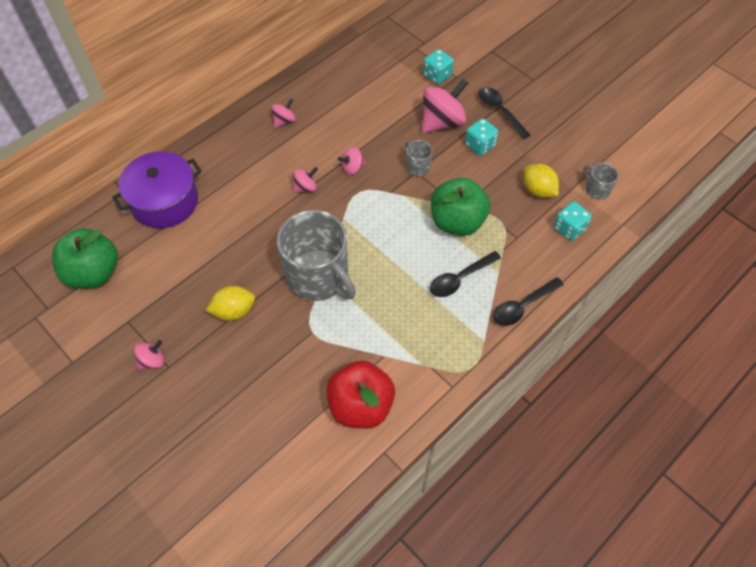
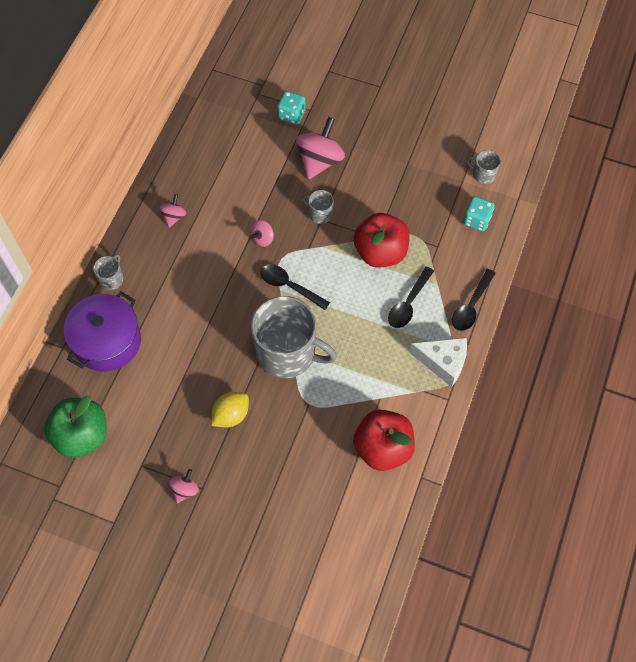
camera: 25 degrees left, 5 degrees up
(200, 151) = (111, 279): none -> grey mug
(305, 187) = (230, 274): pink spinning top -> none
(457, 221) = (380, 252): green apple -> red apple
(466, 348) = (443, 362): none -> white cheese
(480, 145) = (364, 171): turquoise dice -> none
(499, 111) = (365, 130): black spoon -> black spoon (289, 286)
(538, 190) = (435, 195): yellow lemon -> none

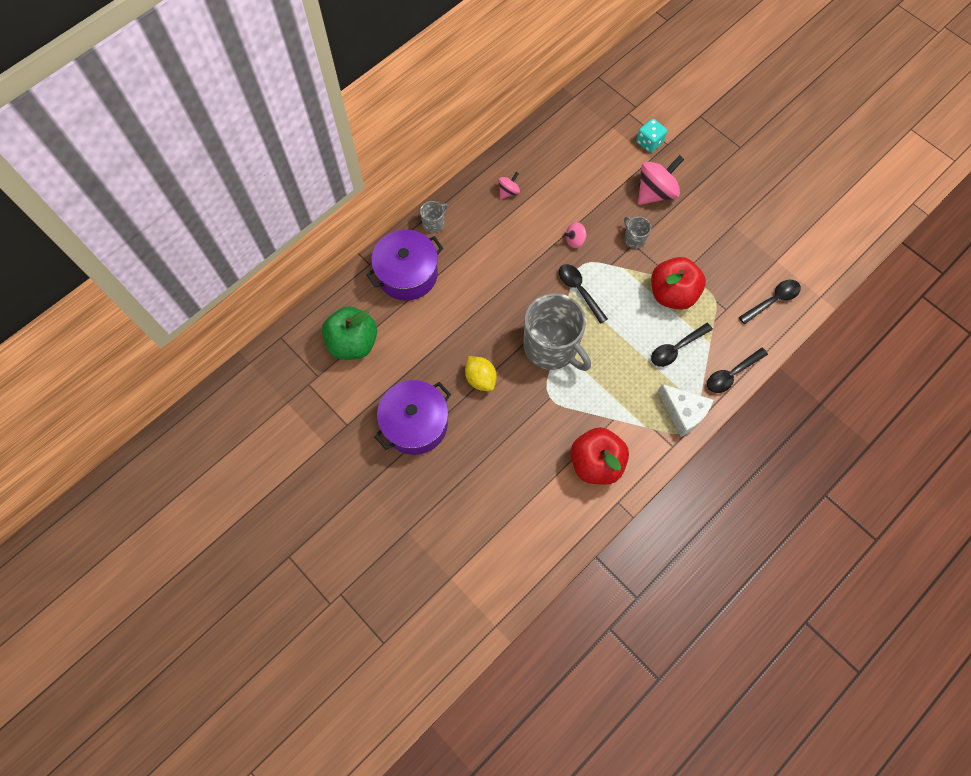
camera: 25 degrees right, 5 degrees up
(185, 490) = (415, 424): pink spinning top -> purple pot
(231, 415) = (480, 378): yellow lemon -> yellow lemon turned 75 degrees clockwise
(477, 220) = (773, 300): turquoise dice -> black spoon
(483, 174) = (798, 262): grey mug -> none

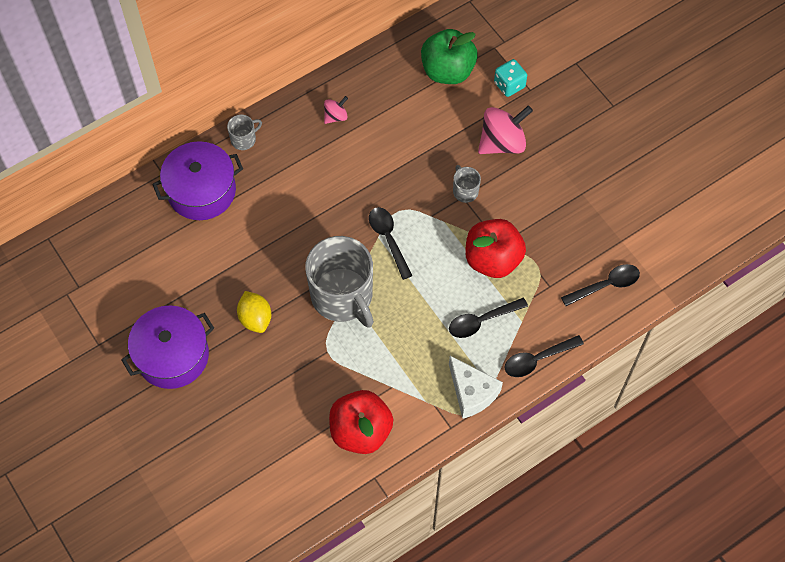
camera: 10 degrees right, 5 degrees down
(353, 343) = (125, 257): green apple -> green apple (447, 71)
(575, 240) = (397, 182): pink spinning top -> none

